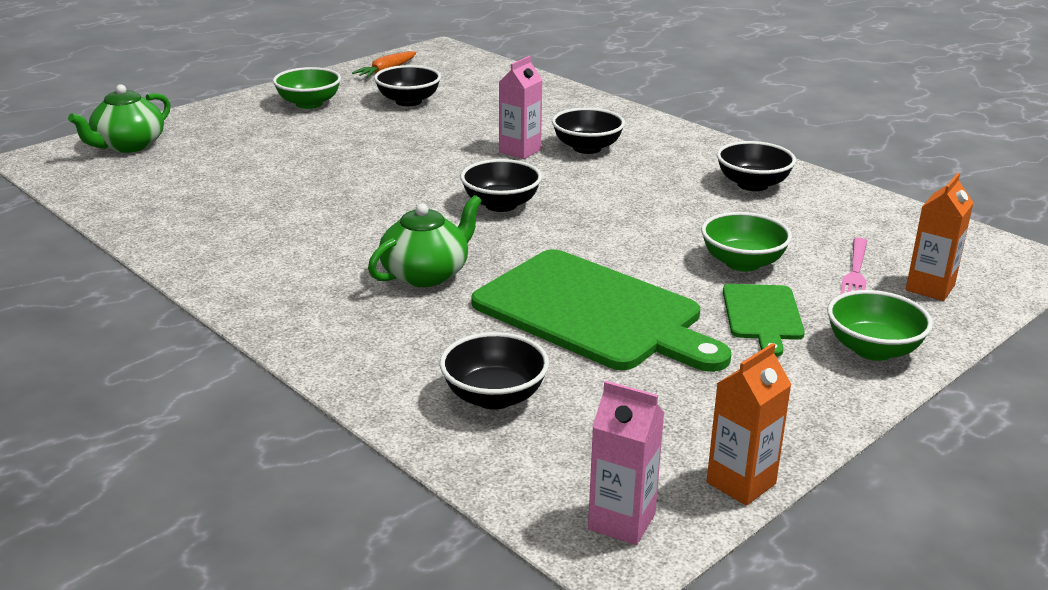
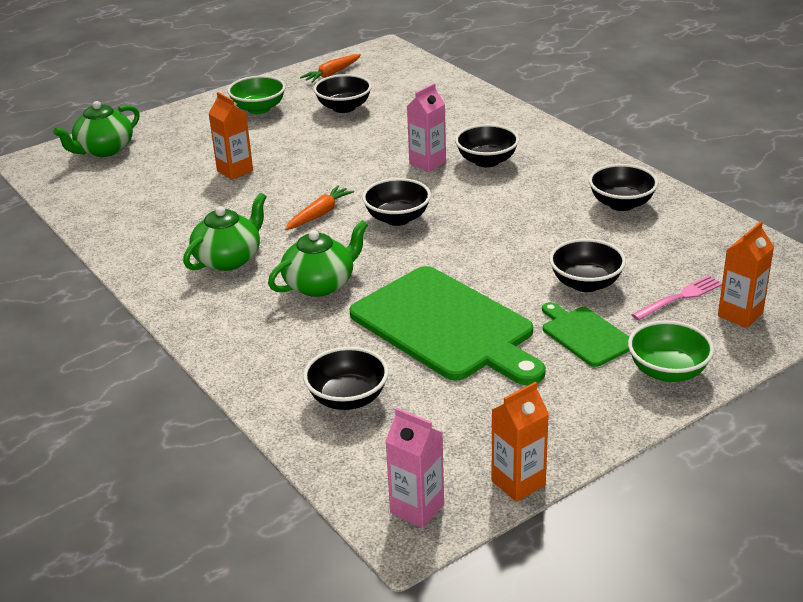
camera: 10 degrees right, 5 degrees up
(294, 163) = (235, 171): none -> orange carton
(306, 251) = (229, 259): none -> green teapot
(406, 203) = (319, 214): none -> orange carrot
(742, 263) = (586, 283): green bowl -> black bowl
(762, 315) = (585, 335): green cutting board -> green cutting board turned 135 degrees clockwise
(855, 273) = (680, 297): pink fork -> pink fork turned 150 degrees counterclockwise

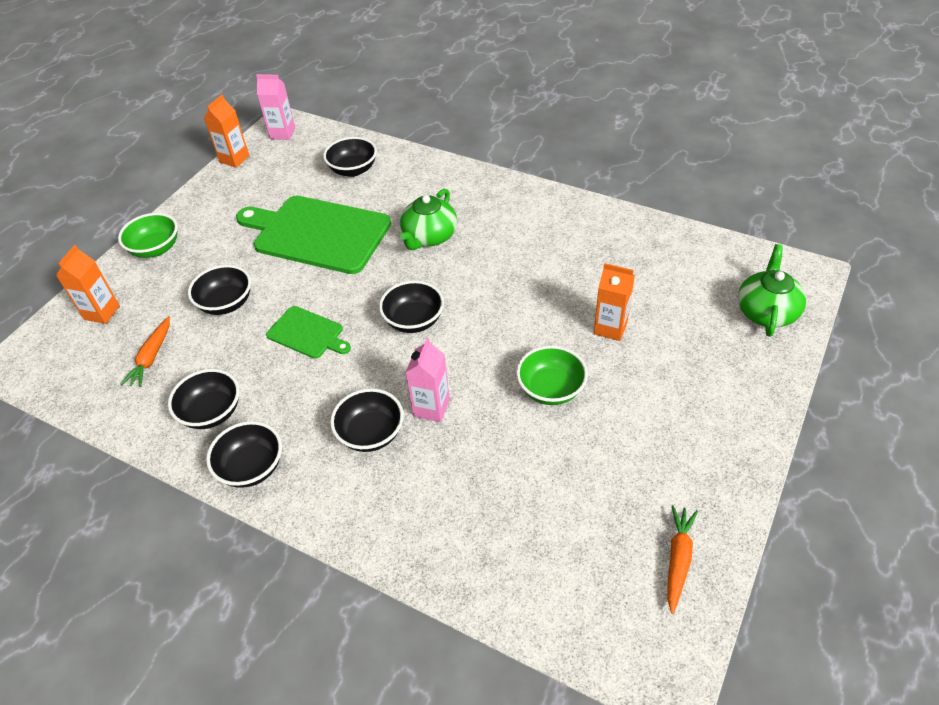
camera: 155 degrees right, 15 degrees up
(229, 259) = (516, 235): green teapot -> none
(258, 109) = (691, 438): green bowl -> green bowl (551, 389)
(319, 214) = (485, 302): orange carrot -> orange carrot (151, 357)
(344, 107) = (595, 480): black bowl -> black bowl (251, 467)
(585, 335) = (217, 258): green cutting board -> green cutting board (307, 333)
(680, 297) = (149, 314): pink fork -> none

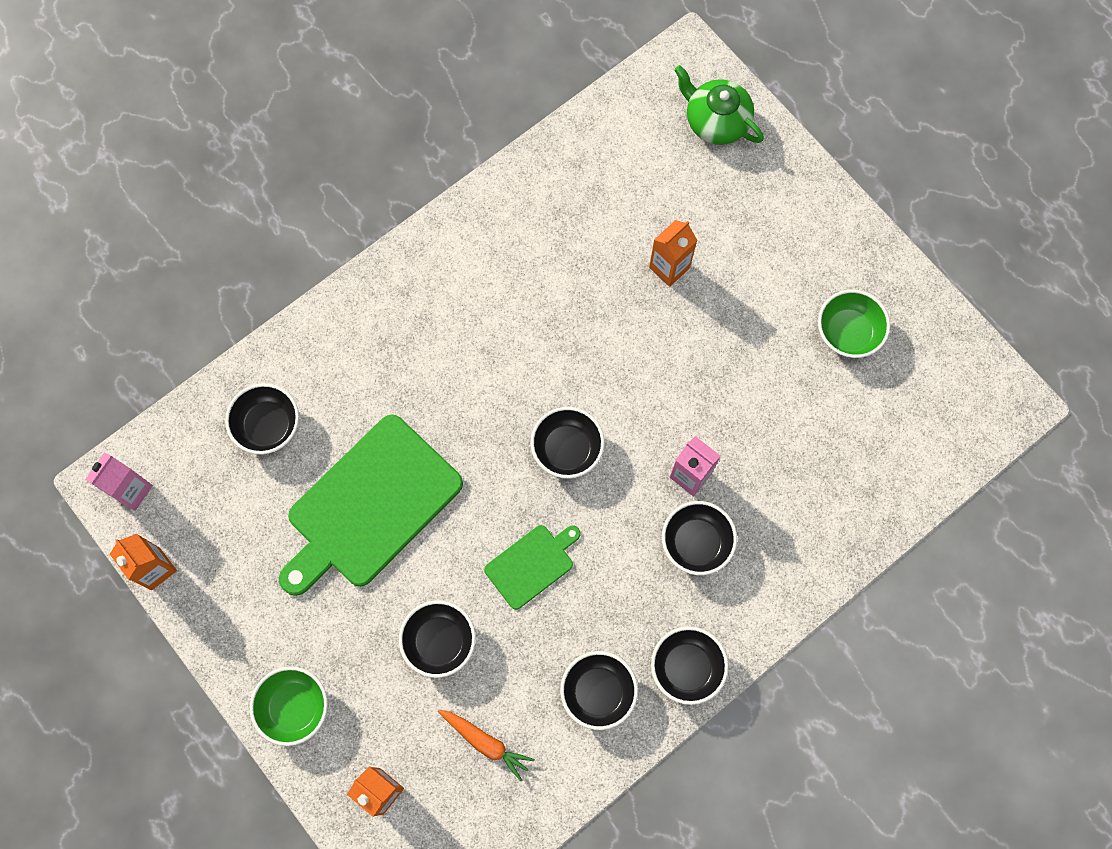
camera: 70 degrees left, 25 degrees up
(429, 237) = (443, 384): green teapot -> none
(551, 389) = (718, 358): green bowl -> green bowl (848, 332)
(678, 560) = (930, 344): orange carrot -> none

